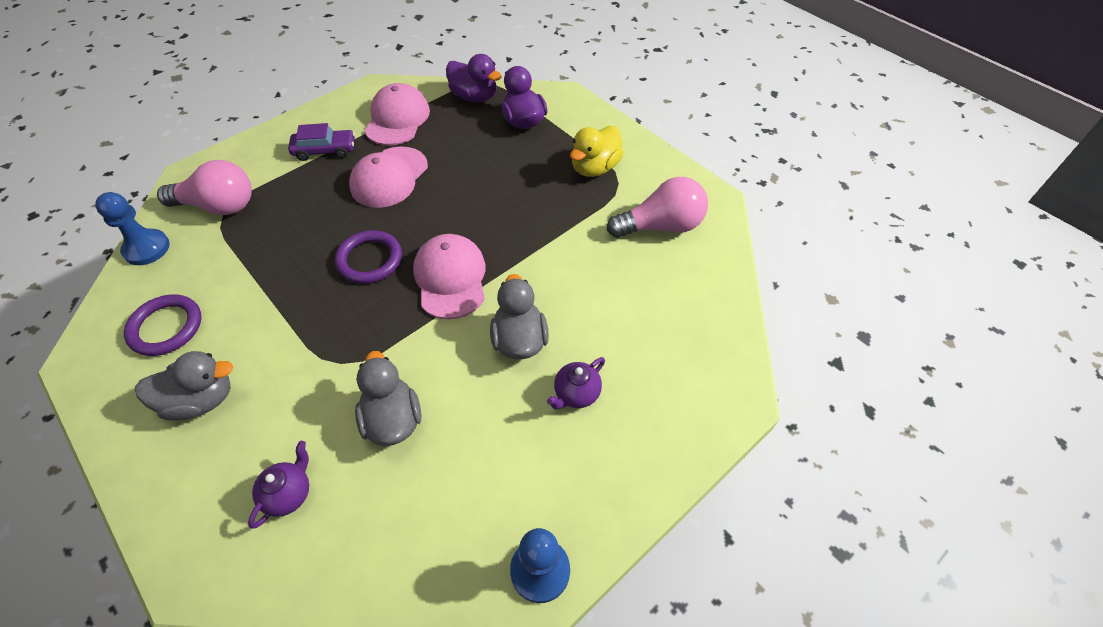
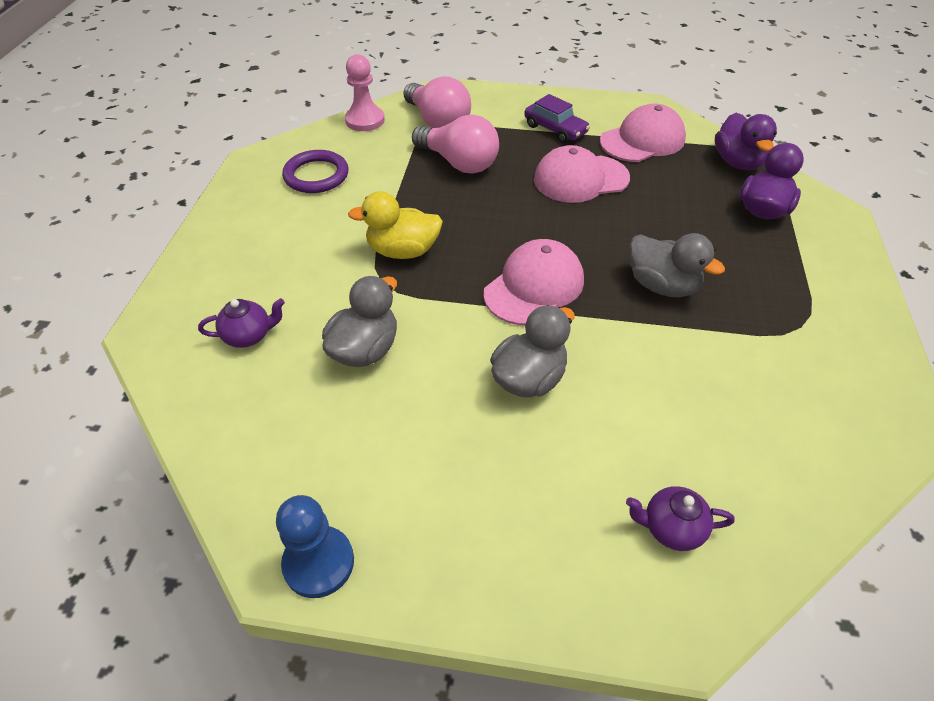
camera: 50 degrees right, 5 degrees down
(147, 248) = (365, 120): blue pawn -> pink pawn
(201, 400) = (279, 234): grey duck -> grey duck (662, 285)
(369, 259) = (490, 227): purple ring -> none
(576, 394) = (521, 464): purple teapot -> purple teapot (671, 528)
(594, 168) = (790, 296): yellow duck -> yellow duck (403, 251)
(661, 226) = (801, 399): pink light bulb -> pink light bulb (459, 163)

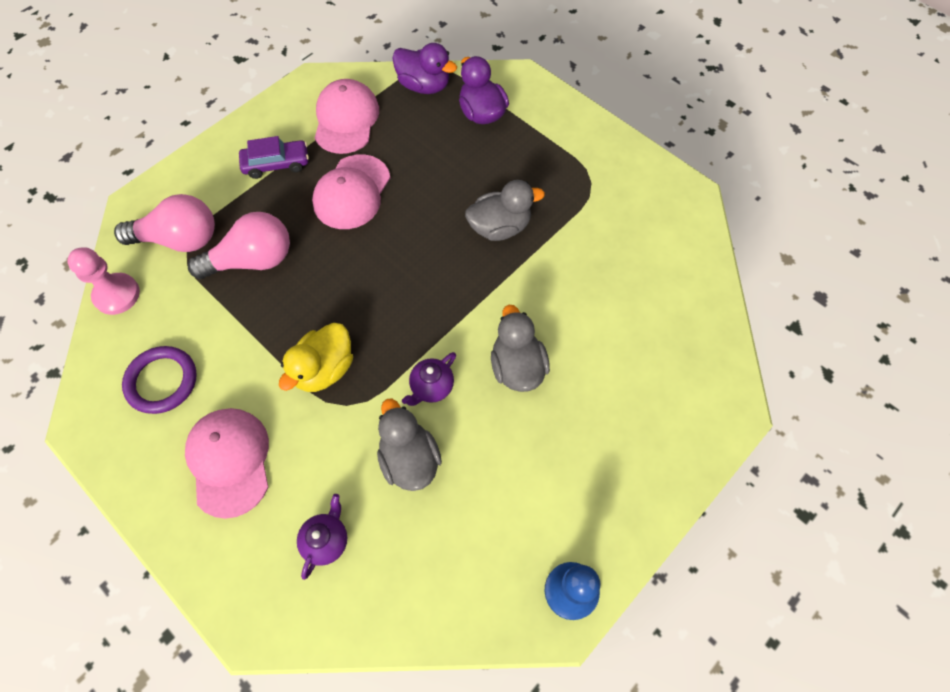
camera: 55 degrees left, 15 degrees up
(534, 286) = (437, 305): pink cap -> pink cap (229, 461)
(671, 528) = (675, 367): purple teapot -> purple teapot (431, 387)

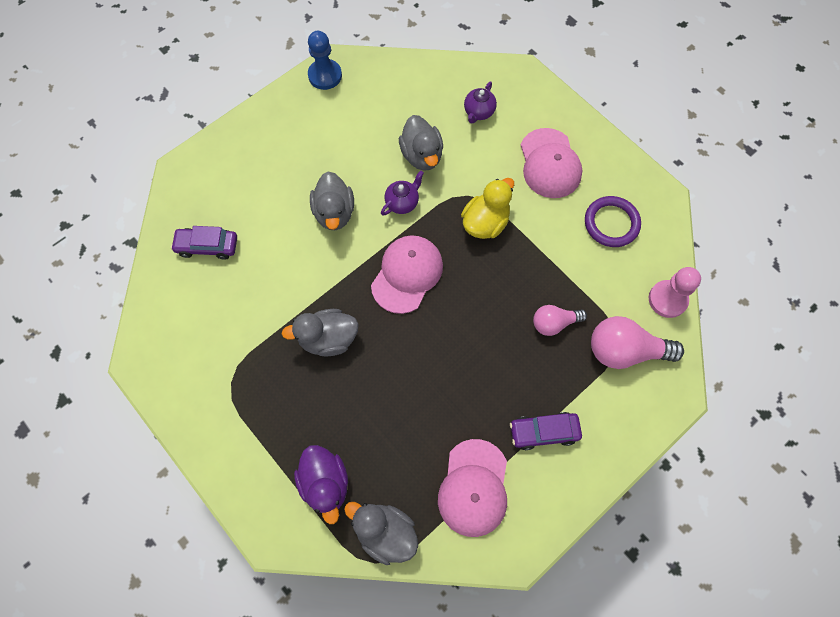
camera: 175 degrees left, 5 degrees up
(252, 260) = (554, 323): pink light bulb -> pink light bulb, size x0.61
(352, 192) = (466, 390): pink cap -> pink cap (407, 274)
(424, 86) = (385, 532): purple duck -> grey duck
(662, 313) = (207, 246): none -> purple car

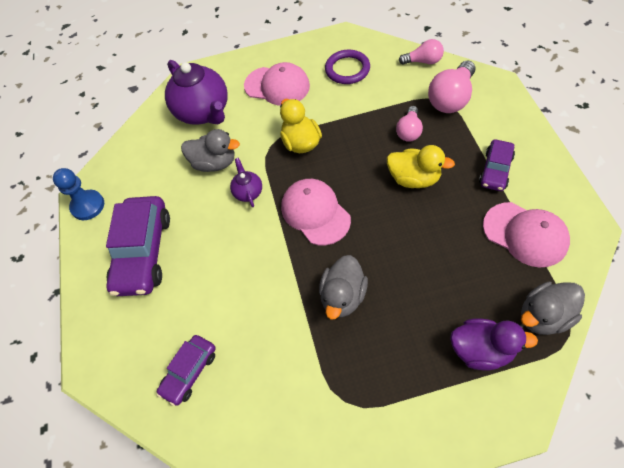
camera: 55 degrees left, 10 degrees down
(299, 148) = (143, 252): none -> purple car
(334, 213) = (225, 247): grey duck -> none
(478, 112) = (203, 112): purple teapot -> purple teapot, size x2.12
(492, 352) = (414, 179): none -> yellow duck
(667, 299) = (423, 61): pink pawn -> pink light bulb

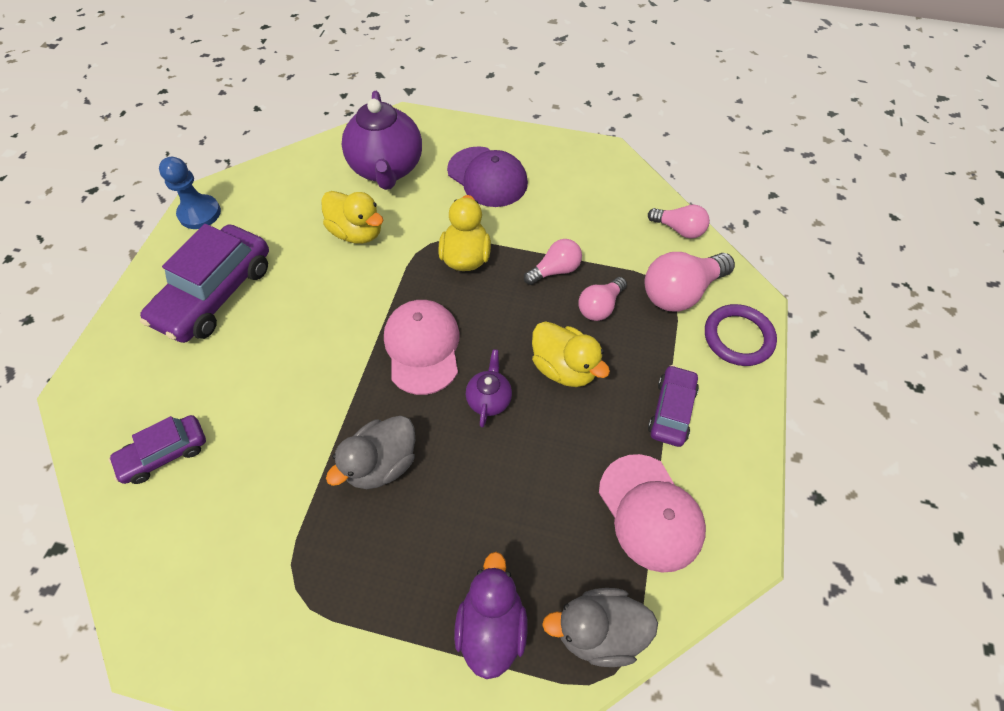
camera: 20 degrees right, 0 degrees up
(214, 163) = (357, 232): grey duck -> yellow duck
(248, 192) = (368, 284): purple teapot -> purple teapot (489, 399)
(277, 86) = (487, 177): pink cap -> purple cap
(347, 69) = (581, 196): purple ring -> purple ring (738, 337)
(365, 123) = (555, 270): none -> pink light bulb
(481, 350) = (491, 625): purple duck -> purple duck turned 120 degrees counterclockwise
(495, 170) = (671, 410): purple car -> purple car turned 150 degrees clockwise

